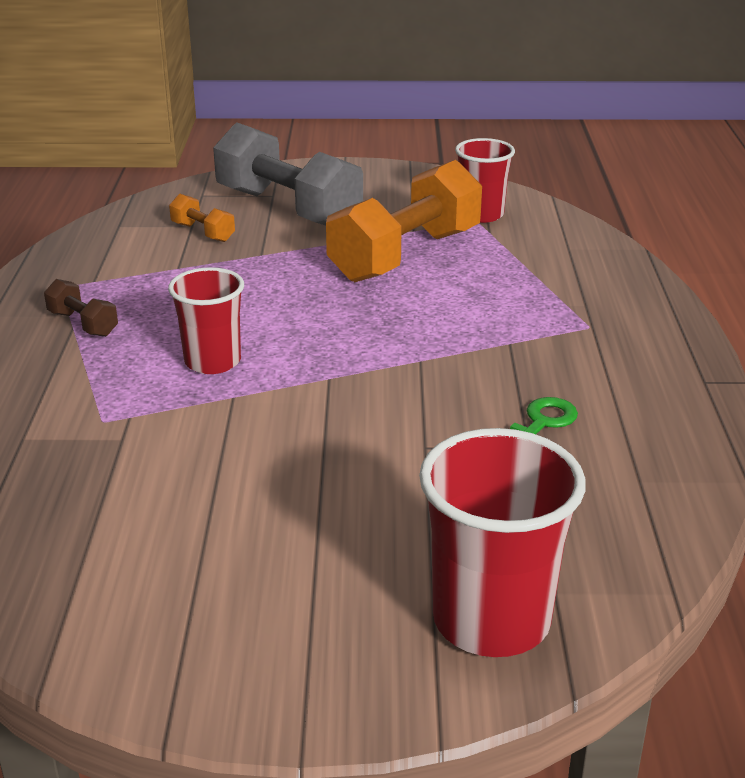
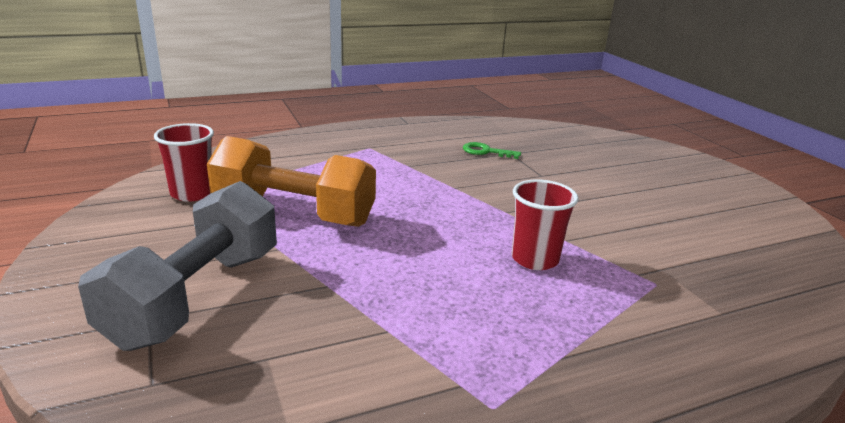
camera: 115 degrees left, 5 degrees down
(83, 324) = (550, 351): brown dumbbell -> none
(203, 232) = (286, 341): orange dumbbell -> none
(491, 620) = (635, 150): red cup -> none

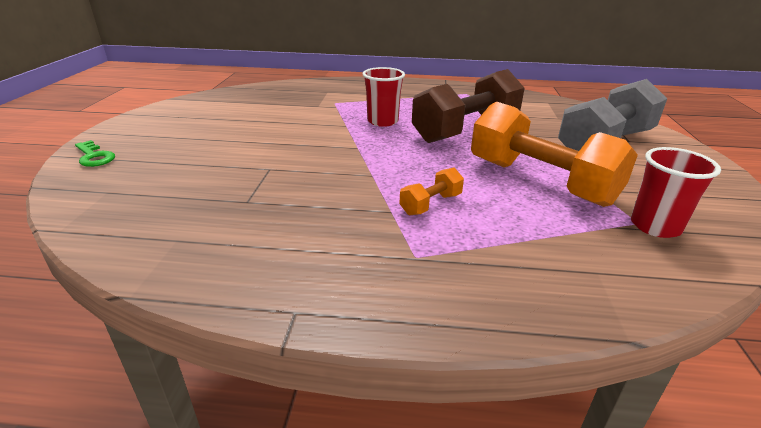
camera: 150 degrees left, 5 degrees up
(383, 175) = (431, 204): none -> orange dumbbell
(411, 271) = (466, 130): none -> brown dumbbell
(486, 152) = (272, 210): green key -> green key (94, 157)

